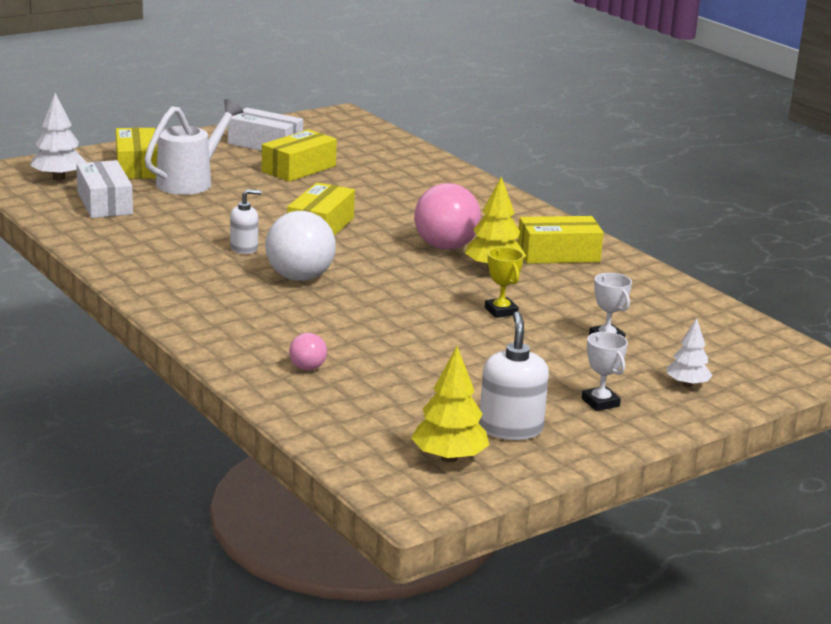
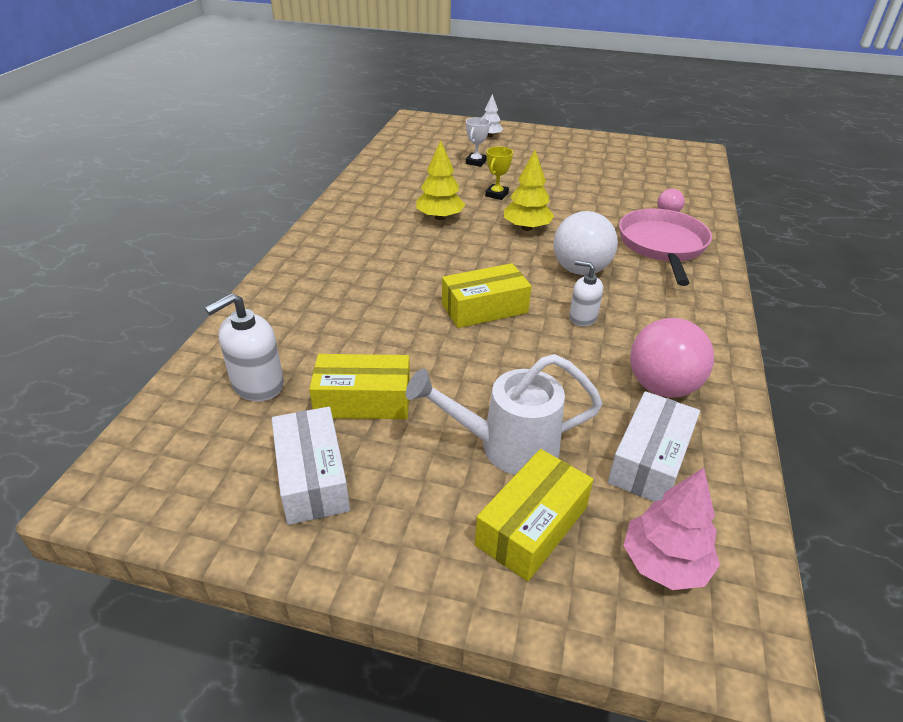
camera: 130 degrees left, 15 degrees up
(59, 178) = (664, 563): white tree -> pink tree
(262, 328) = (662, 246): none -> pink pan
(445, 247) = (432, 245): pink ball -> pink ball (662, 387)
(449, 458) = (656, 156): yellow tree -> yellow tree (526, 228)
(510, 429) = (607, 153): white soap dispenser -> white soap dispenser (257, 384)
(558, 254) = (378, 208): yellow box -> none
(600, 402) = (545, 145): white trophy -> none

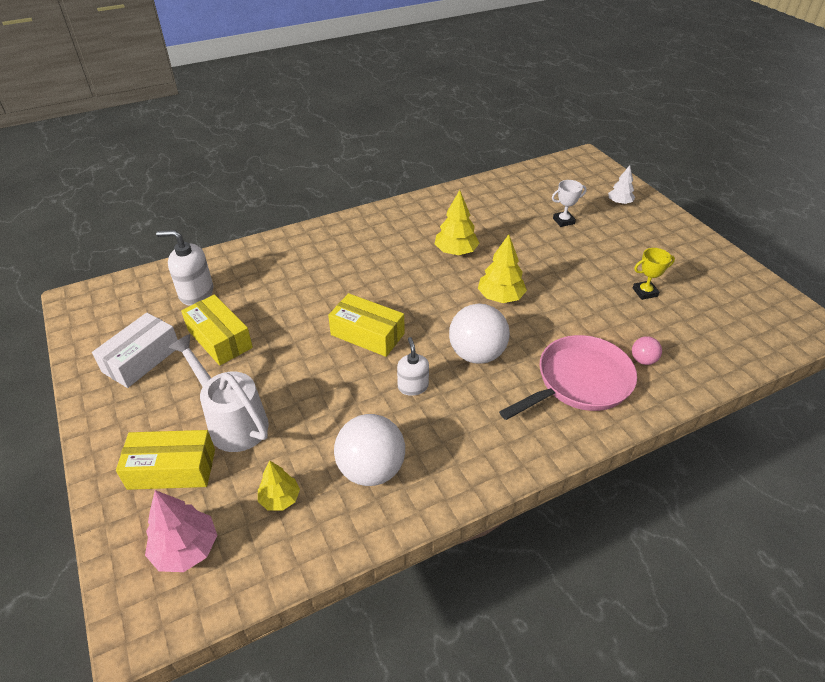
camera: 50 degrees right, 5 degrees up
(496, 194) = (528, 257): yellow trophy -> yellow trophy (645, 292)
(649, 460) = (280, 498): white box -> yellow tree
(662, 387) = (371, 469): pink ball -> white ball

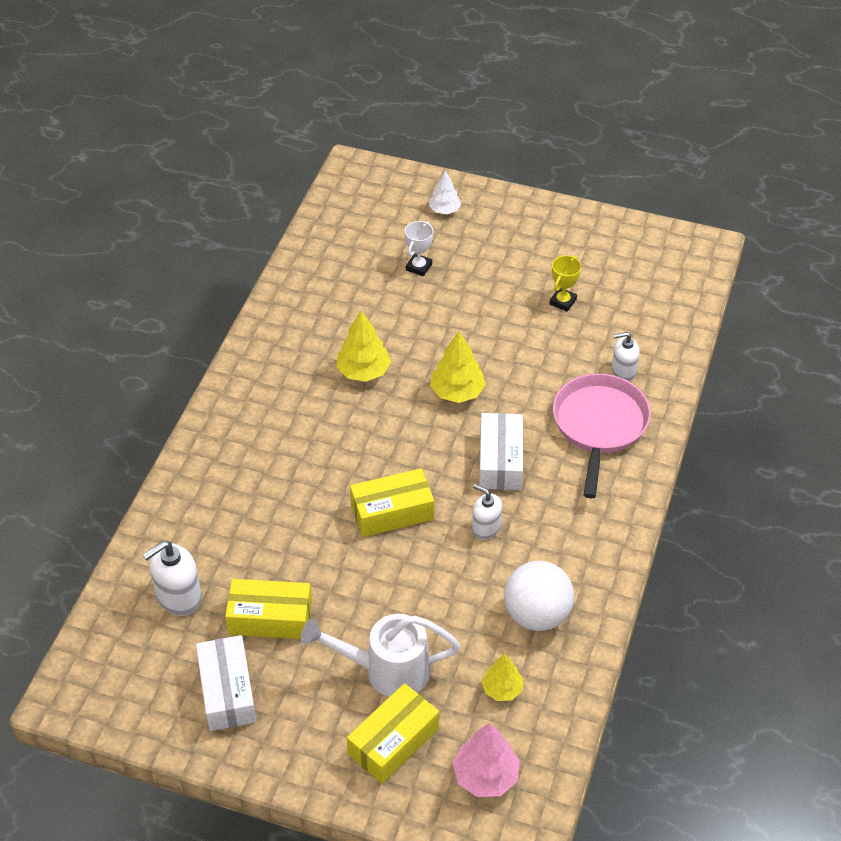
camera: 45 degrees left, 5 degrees up
(477, 354) = (500, 461): white ball -> white box
(643, 360) = (623, 371): pink ball -> white soap dispenser

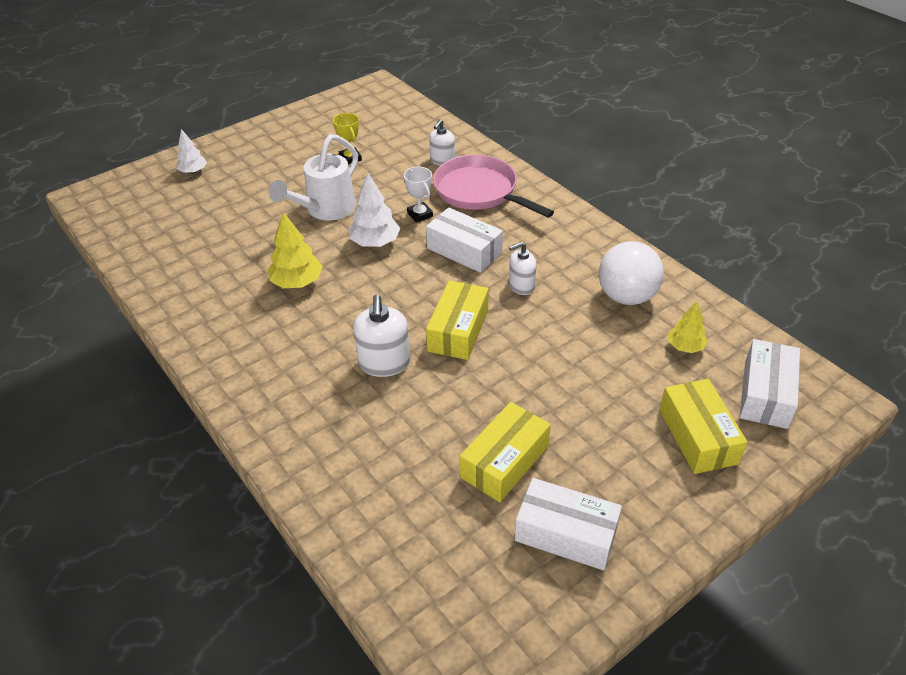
camera: 55 degrees left, 5 degrees down
(178, 597) = (423, 522): white soap dispenser -> white soap dispenser (384, 363)
(387, 670) = (620, 407): white watering can -> white watering can (326, 210)
(419, 267) = (230, 207): white trophy -> white trophy (420, 214)
(457, 392) = (375, 242): yellow tree -> white tree
(485, 776) = (765, 394): pink tree -> white box

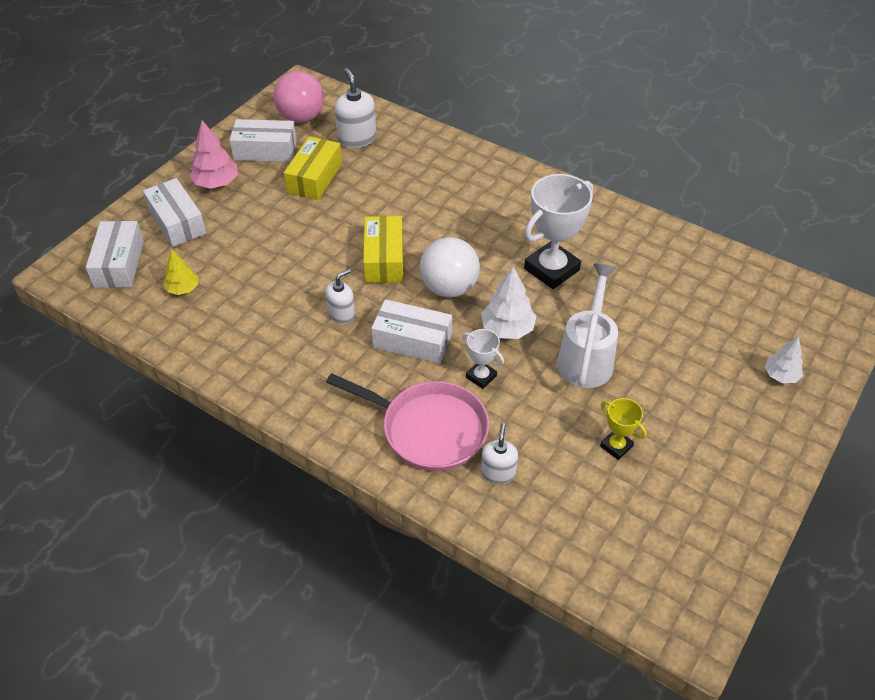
camera: 160 degrees right, 5 degrees up
(297, 282) = (551, 269): yellow tree -> white trophy
(384, 363) = (431, 220): white soap dispenser -> white soap dispenser (357, 138)
(494, 594) = (301, 117): none -> pink ball
(626, 296) = (238, 326): white ball -> white ball (449, 288)
(644, 488) = (216, 183): none -> pink tree
(698, 436) = (177, 222): yellow box -> white box

